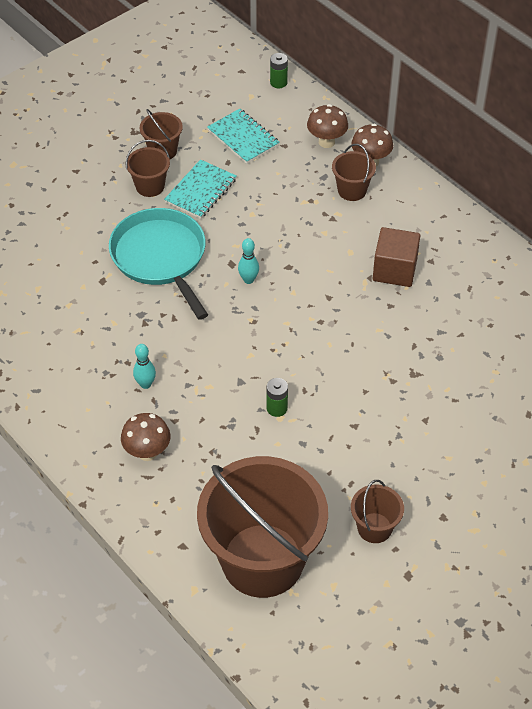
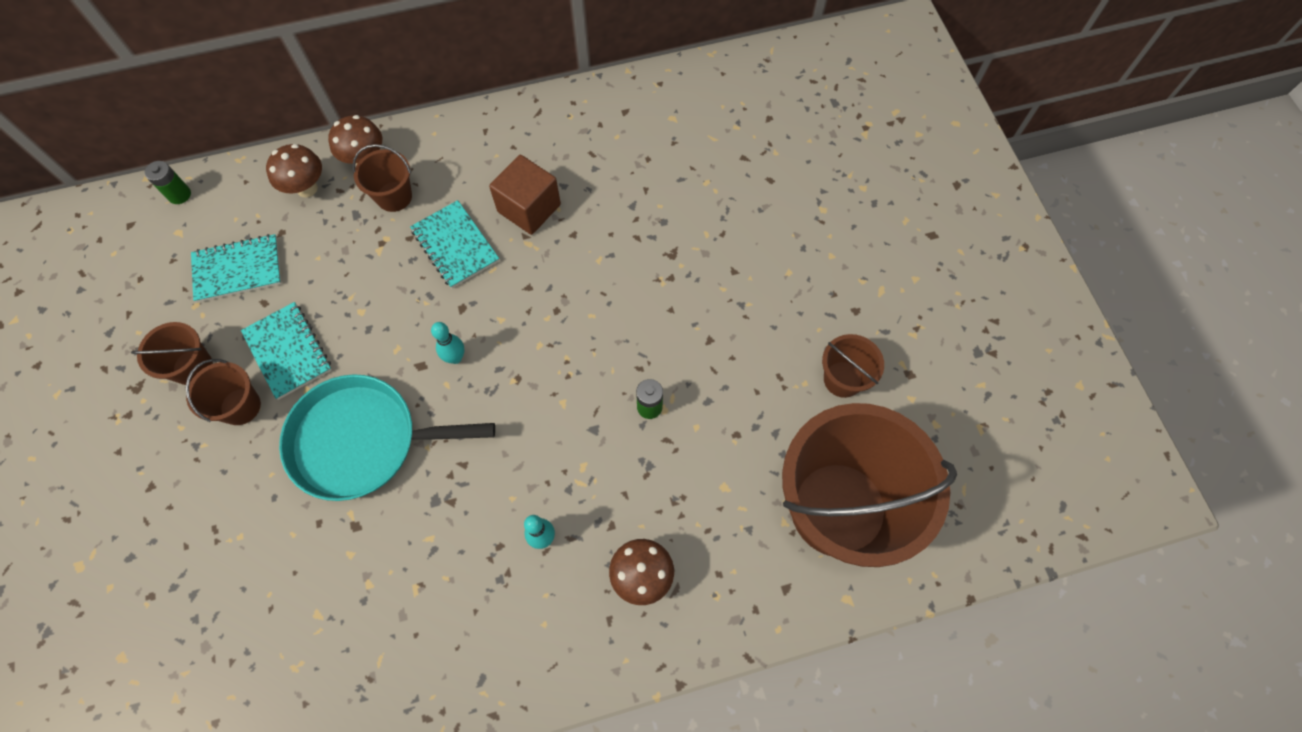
camera: 65 degrees left, 15 degrees up
(335, 241) = (455, 246): none -> turquoise notebook

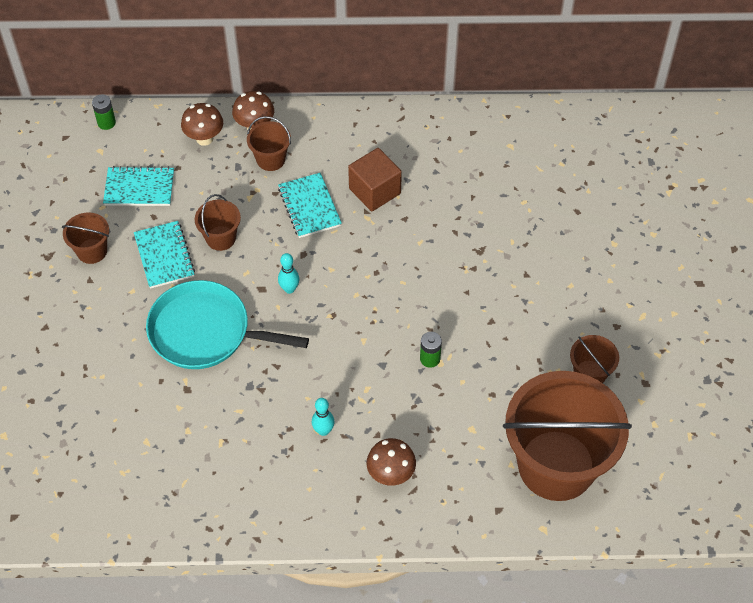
camera: 15 degrees right, 10 degrees down
(240, 406) = (121, 287): brown bucket -> brown bucket (220, 238)

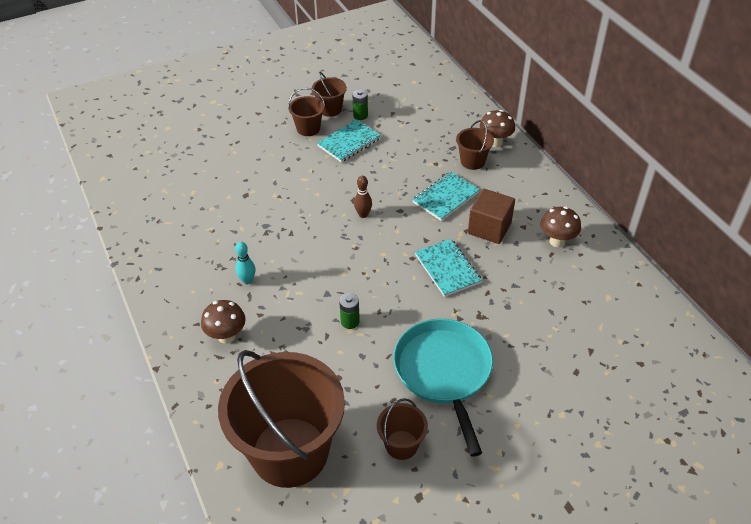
camera: 65 degrees right, 10 degrees down
(106, 123) = (439, 75): green battery -> green battery (360, 115)
(139, 188) = (397, 110): turquoise notebook -> turquoise notebook (447, 269)
(204, 139) = (463, 123): brown mushroom -> brown mushroom (557, 241)
(205, 332) = (298, 185): turquoise pan -> turquoise pan (444, 372)
(220, 238) = (383, 163): brown bucket -> brown bucket (308, 128)
(289, 289) = (363, 214): turquoise bowling pin -> brown bowling pin

